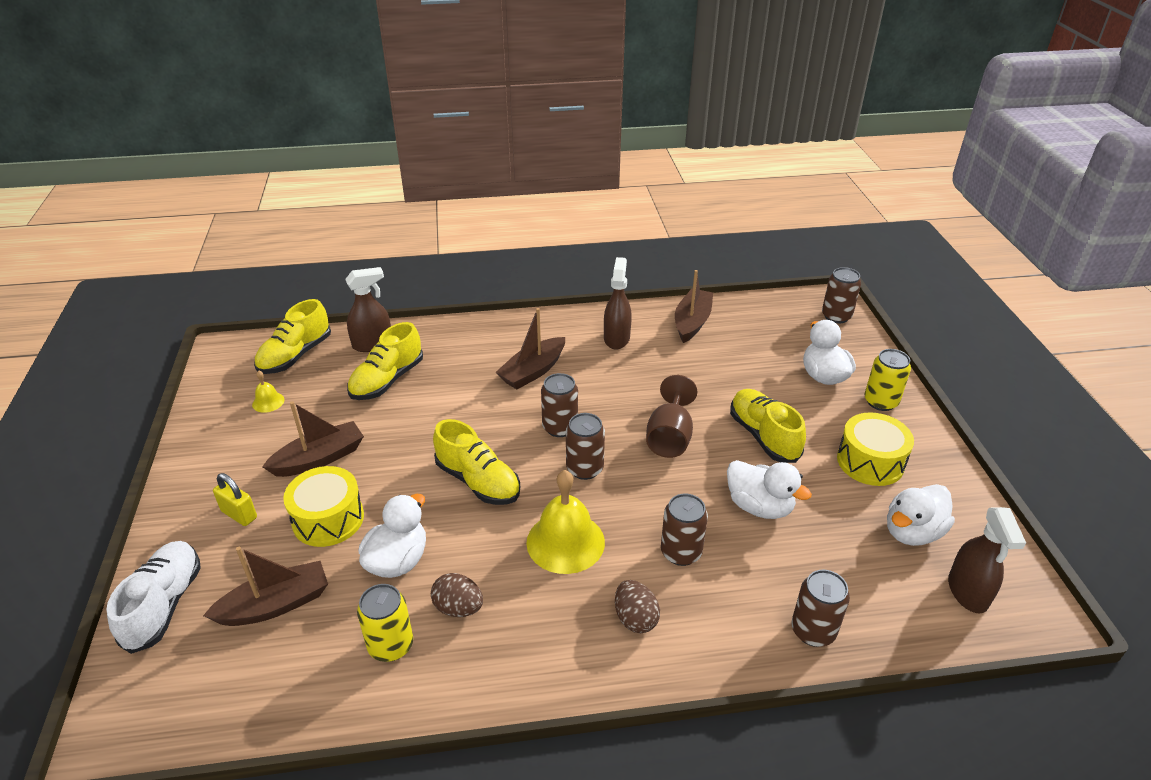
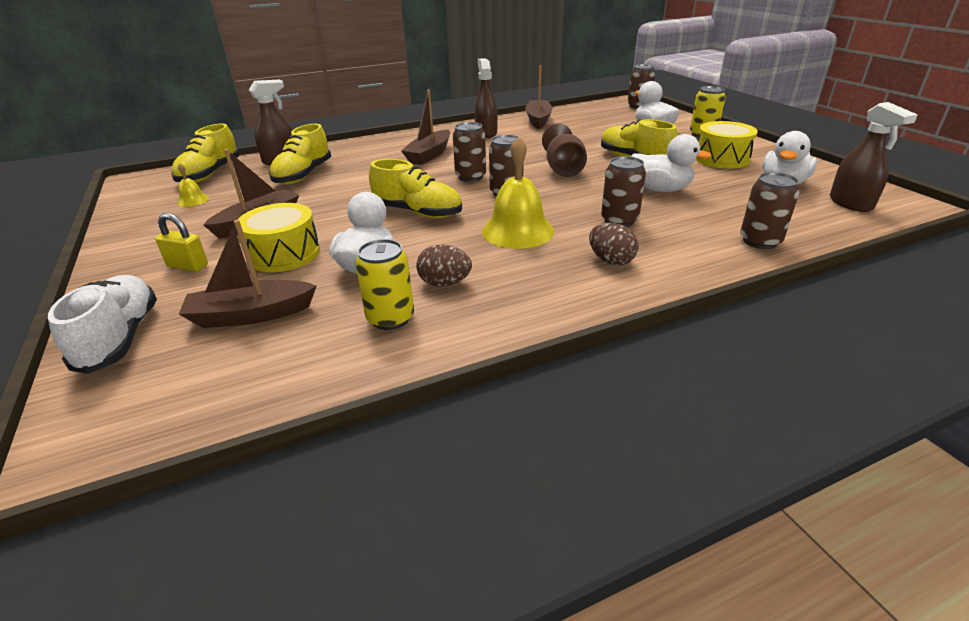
camera: 15 degrees left, 5 degrees down
(275, 605) = (251, 315): brown boat -> brown boat turned 150 degrees counterclockwise

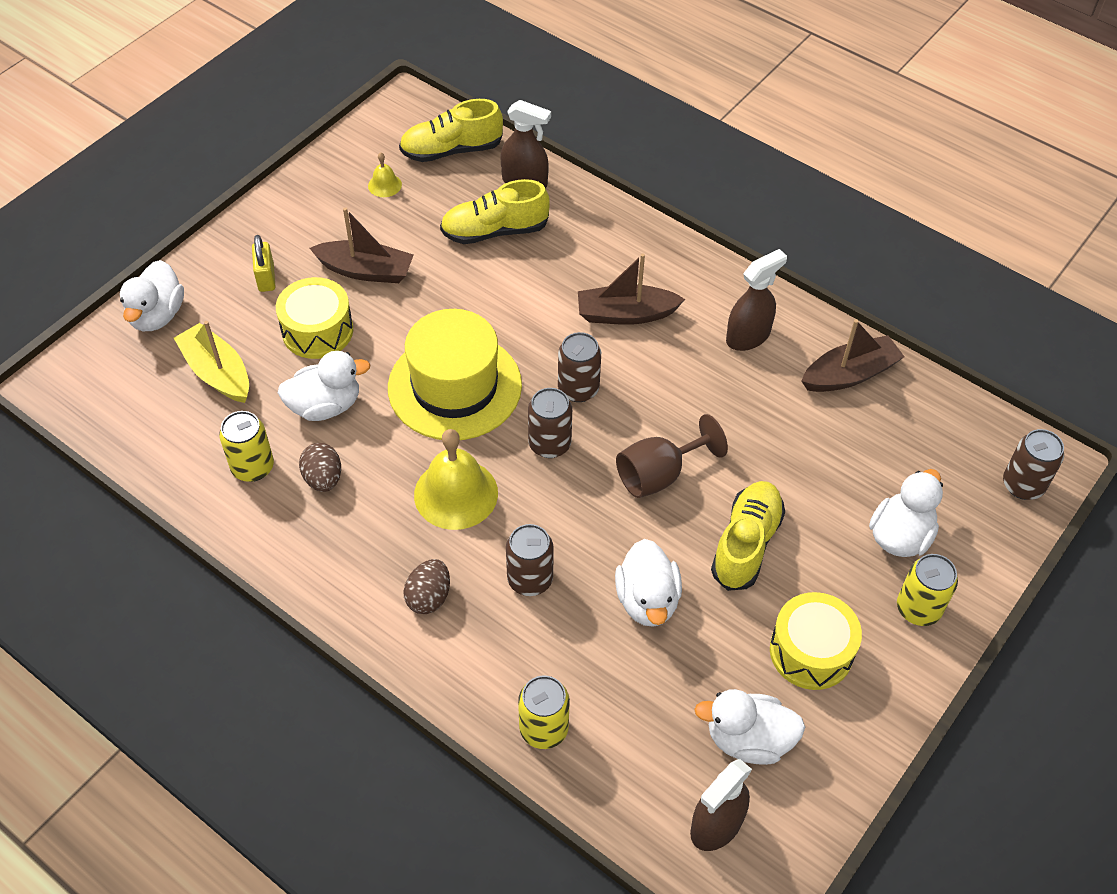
camera: 60 degrees right, 20 degrees up
(120, 338) = (157, 315): white shoe -> white duck
(251, 315) = (217, 373): brown boat -> yellow boat
(417, 212) = (455, 386): yellow shoe -> yellow hat
(760, 241) = (543, 729): brown can -> yellow can

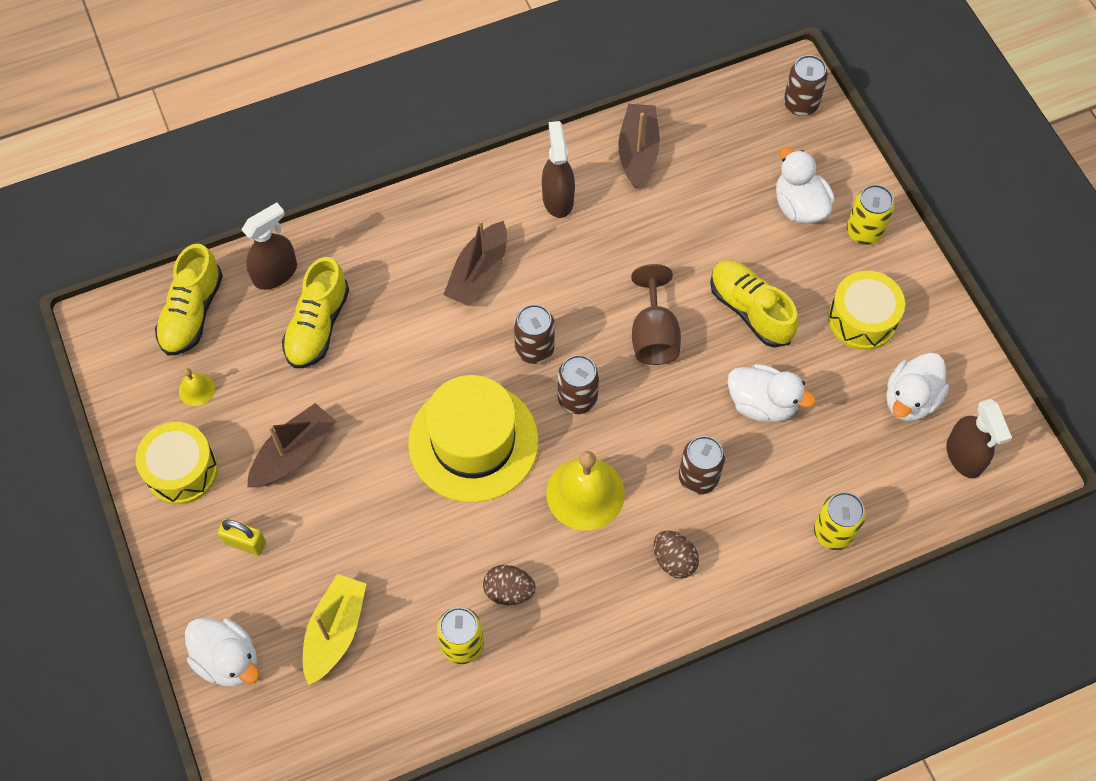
camera: 60 degrees left, 10 degrees up
(217, 373) = (335, 632): yellow boat -> yellow boat turned 120 degrees clockwise
(317, 331) = (339, 525): yellow drum -> yellow drum (181, 470)
(325, 406) = (430, 555): white duck -> none

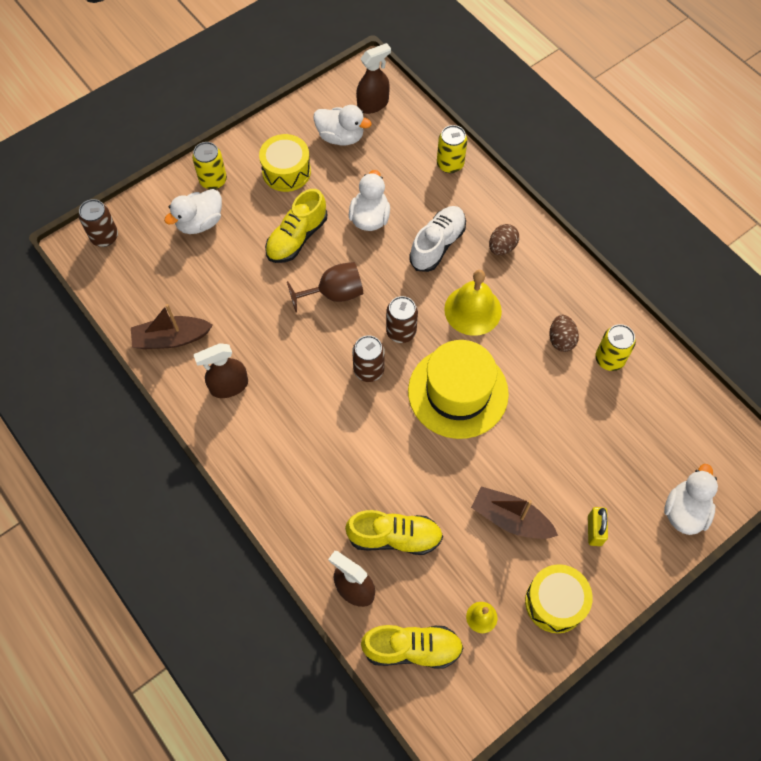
camera: 105 degrees left, 0 degrees up
(335, 632) = (635, 444): yellow boat -> none
(478, 273) = (312, 427): brown boat -> none
(698, 477) = (437, 245): brown can -> white shoe

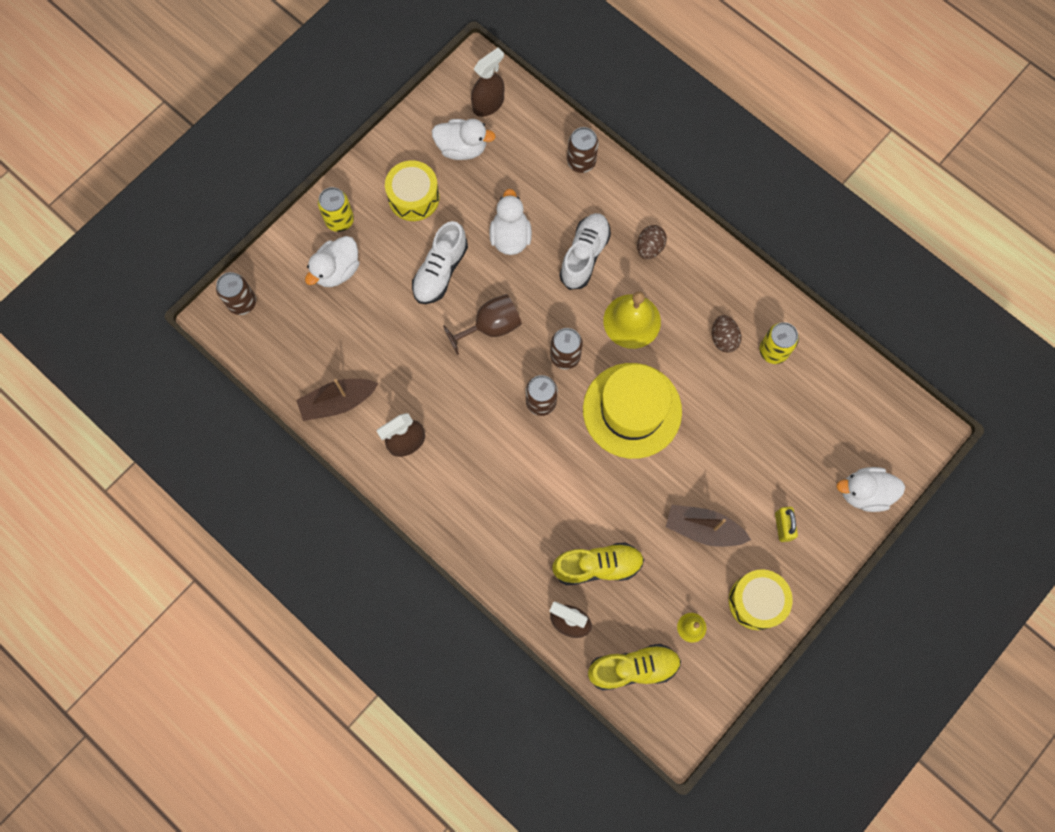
camera: 10 degrees left, 10 degrees up
(297, 238) = (440, 271): yellow shoe -> white shoe
(450, 164) = (581, 162): yellow can -> brown can
(684, 511) = (864, 493): white duck -> white duck turned 105 degrees counterclockwise

